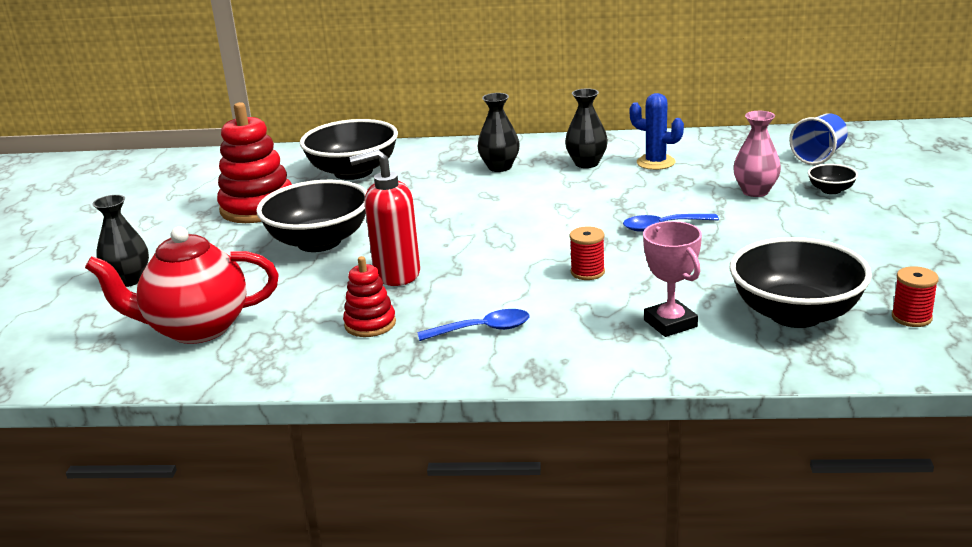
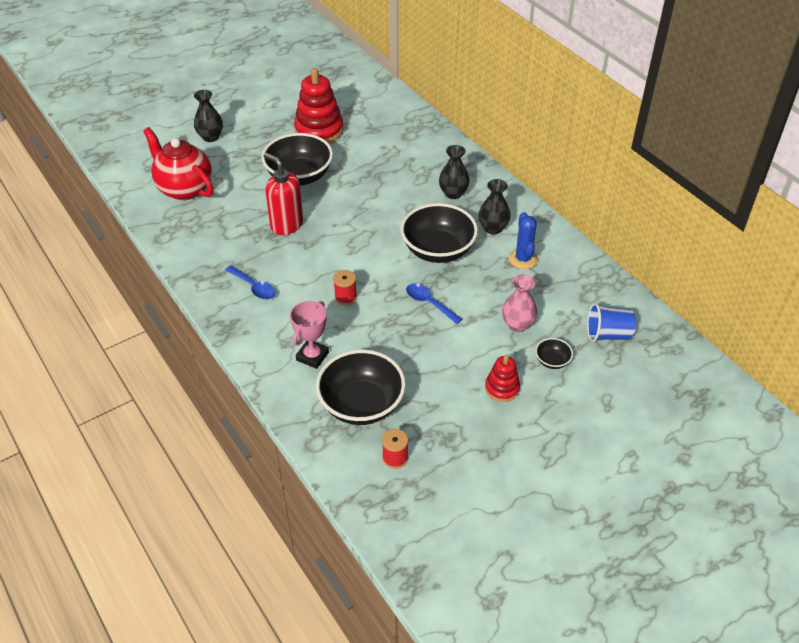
camera: 50 degrees right, 20 degrees up
(353, 172) = (393, 138): black bowl -> black bowl (438, 250)
(370, 324) = (230, 244): red stacking toy -> red stacking toy (502, 388)

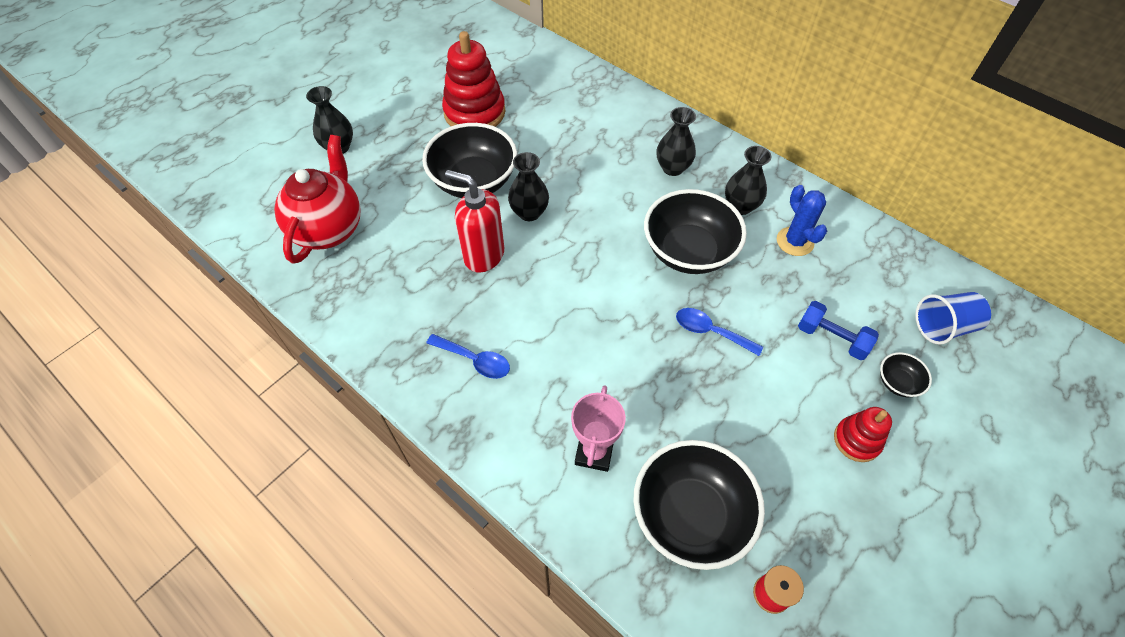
camera: 15 degrees left, 10 degrees up
(184, 189) = (328, 229): red teapot -> red teapot turned 75 degrees clockwise
(331, 204) = (529, 212): none -> black vase
(345, 297) = (601, 347): red spool -> none
(517, 325) = (831, 338): pink vase -> blue dumbbell

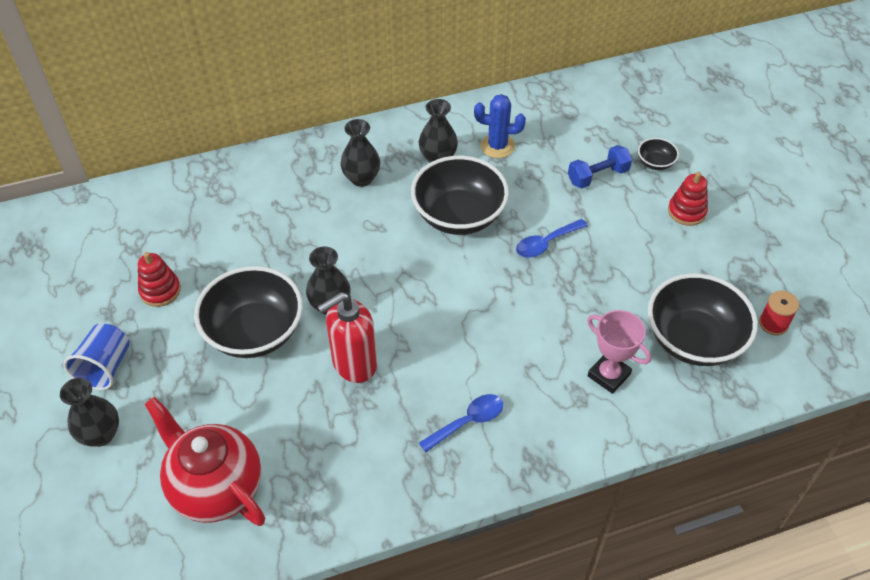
camera: 60 degrees left, 5 degrees down
(474, 112) = (160, 291): red stacking toy -> red stacking toy, size x0.55
(943, 327) = (627, 112): blue cup -> blue cup (105, 367)

